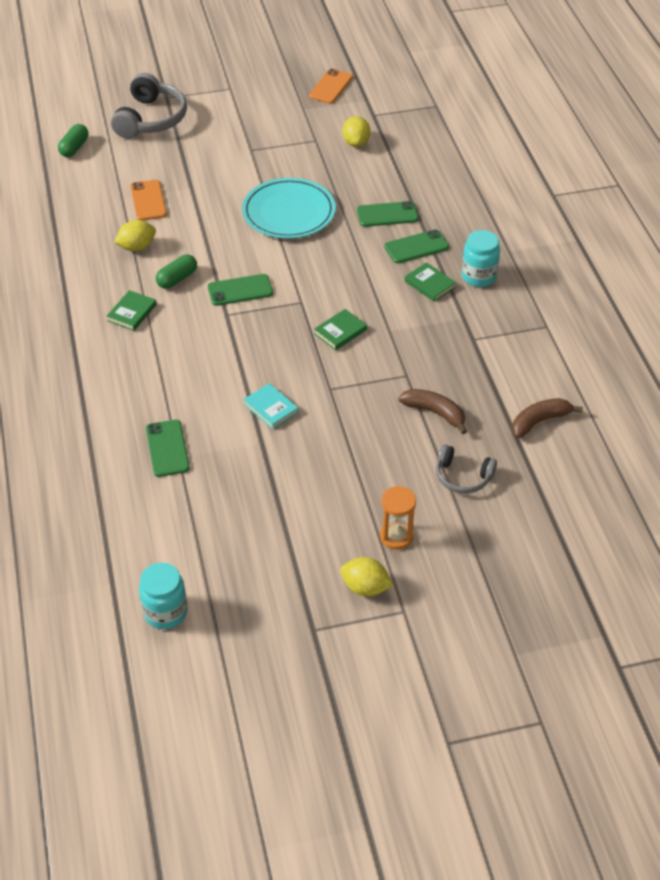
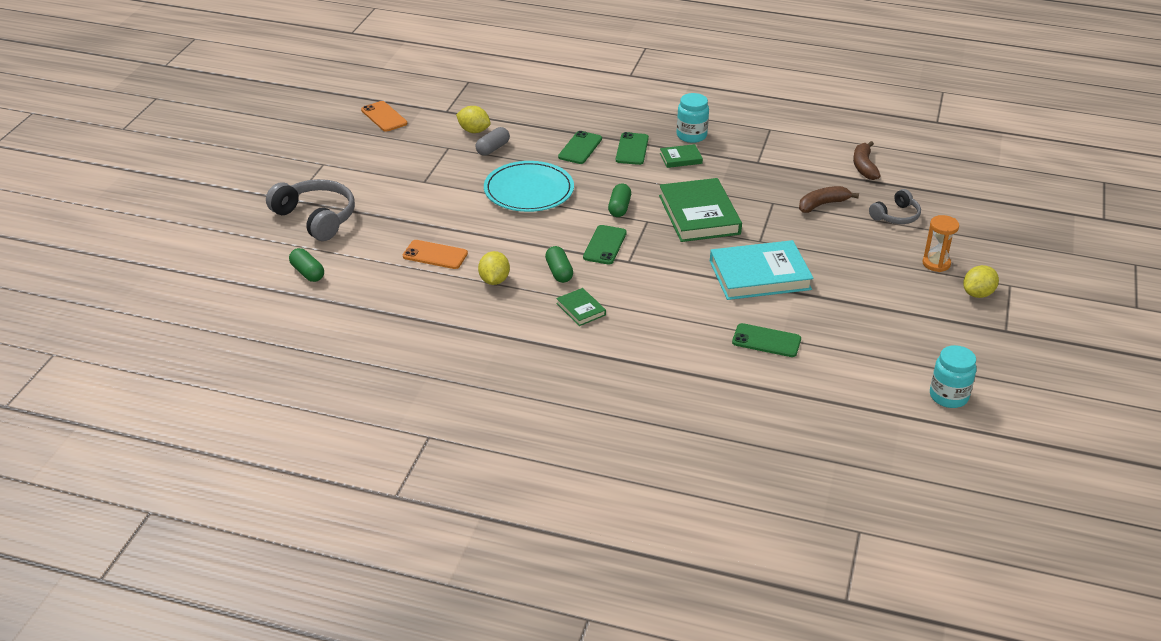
camera: 60 degrees left, 10 degrees down
(270, 408) = (760, 275): turquoise book -> turquoise book, size x2.12
(308, 277) = (619, 208): none -> green capsule
(337, 165) = (492, 149): none -> grey capsule
(340, 332) = (699, 215): green book -> green book, size x2.12

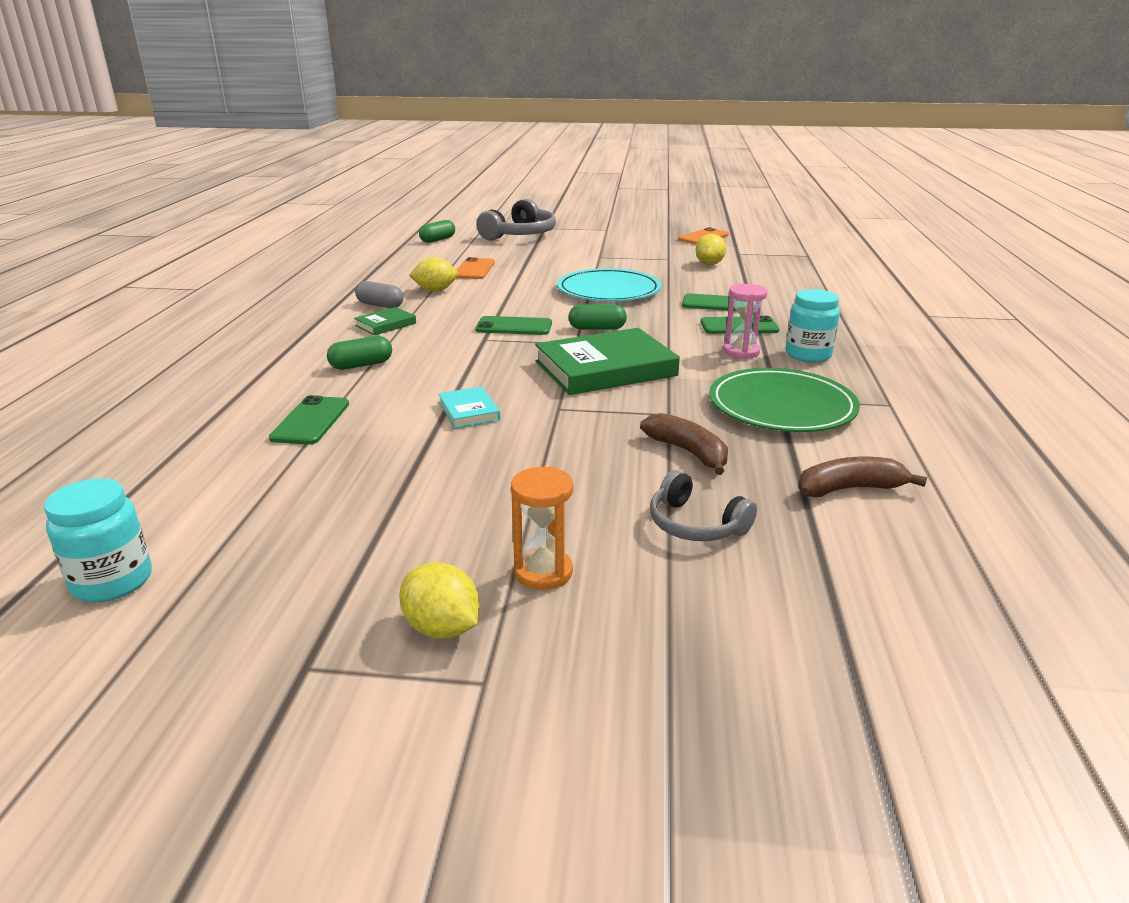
camera: 80 degrees right, 10 degrees down
(492, 149) = (681, 272): grey capsule -> grey capsule (380, 305)
(559, 272) = (455, 312): green capsule -> green capsule (361, 365)
(681, 158) = (741, 352): green book -> pink hourglass
(760, 275) = (469, 411): turquoise book -> turquoise book, size x0.47
(767, 163) = (781, 406): none -> green plate

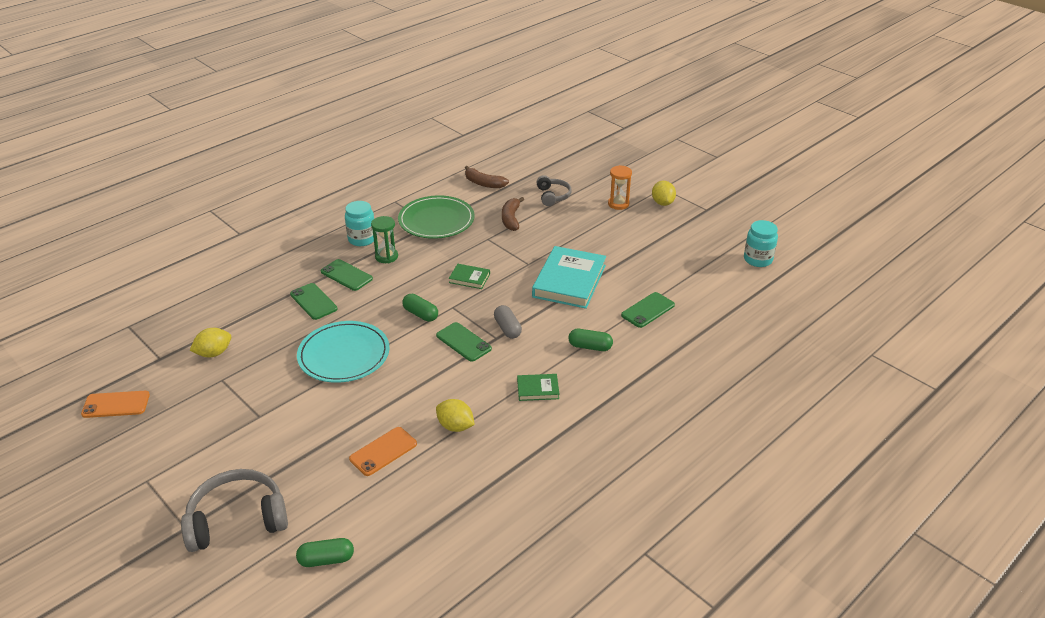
camera: 140 degrees left, 10 degrees up
(380, 305) = (517, 422): grey capsule -> grey capsule (507, 328)
(469, 411) = (569, 281): turquoise book -> turquoise book, size x2.12
(605, 368) = (469, 278): green book -> green book, size x0.47
(741, 352) = (386, 257): pink hourglass -> green hourglass

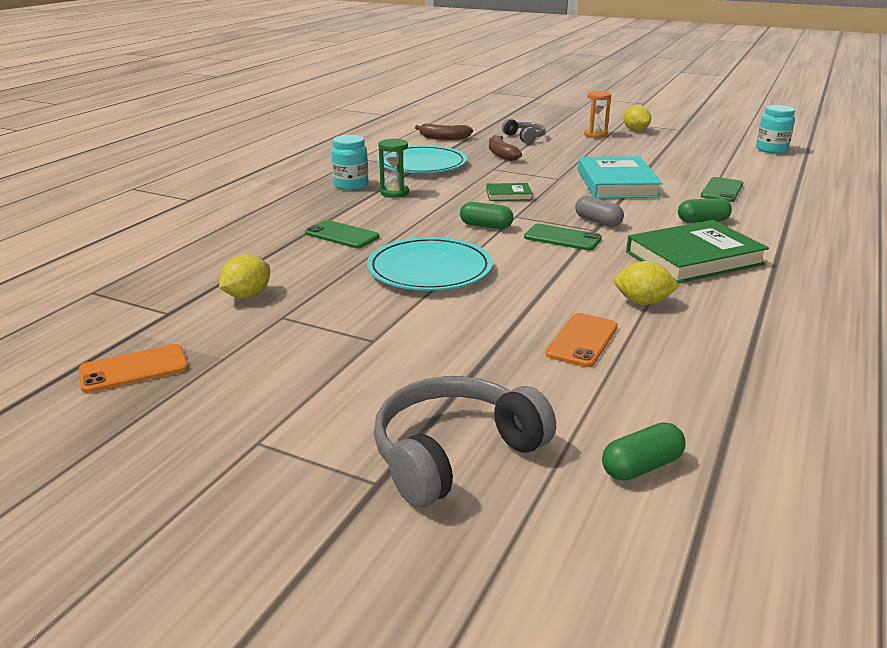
camera: 20 degrees left, 10 degrees down
(346, 275) = (361, 211): green phone -> none
(436, 220) = (422, 164): green plate -> turquoise plate
(538, 389) = (694, 258): green book -> green book, size x2.12

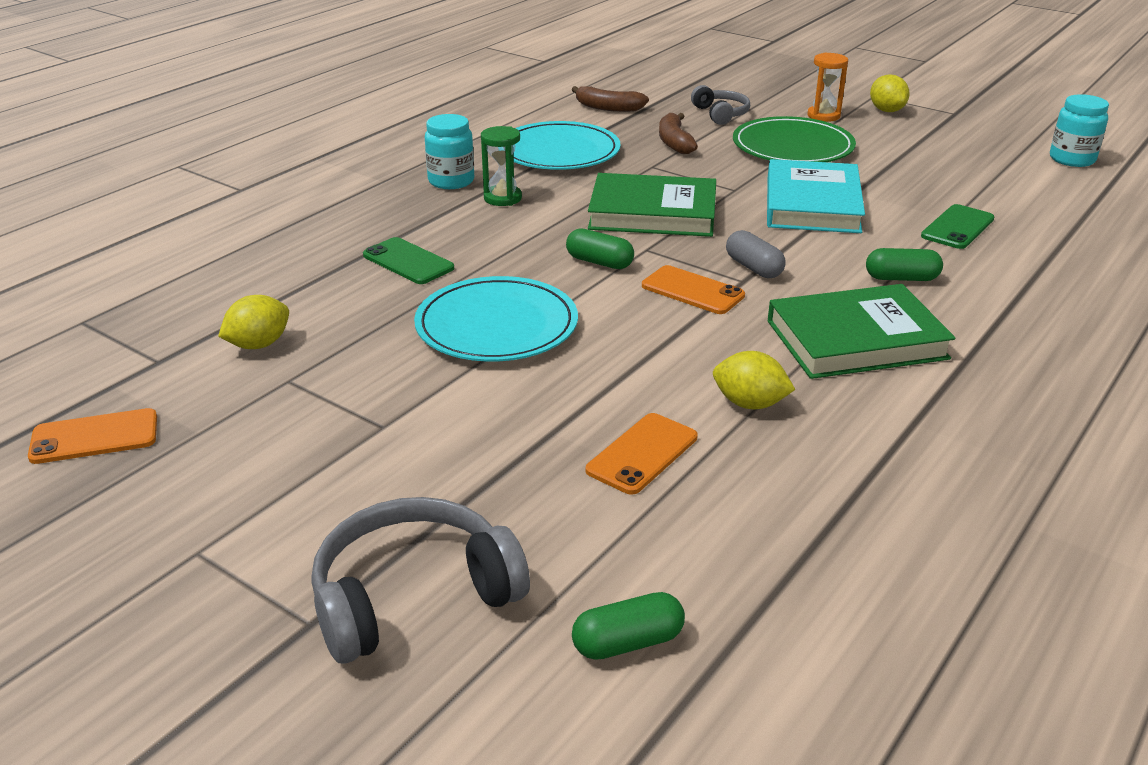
camera: 10 degrees right, 5 degrees up
(508, 195) = (653, 213): green book -> green book, size x2.12
(562, 238) = (692, 291): green phone -> orange phone
(584, 153) = (792, 146): none -> green plate

